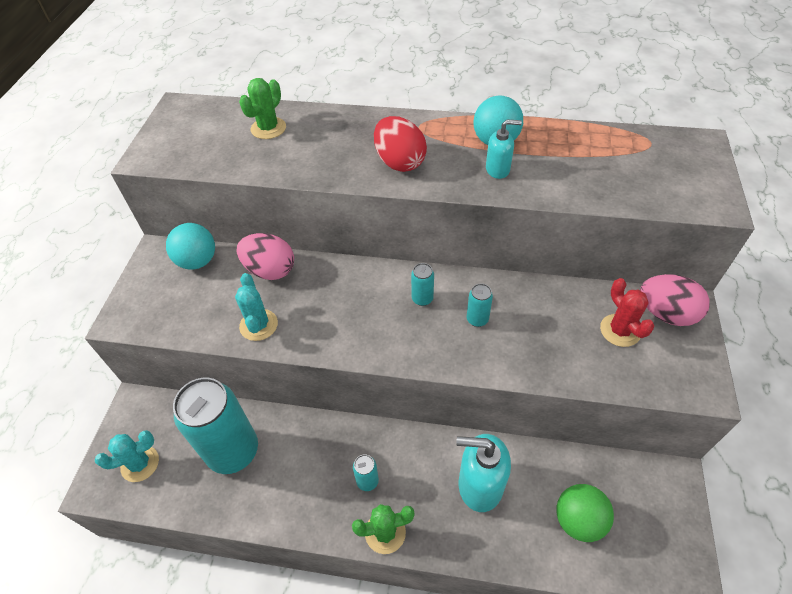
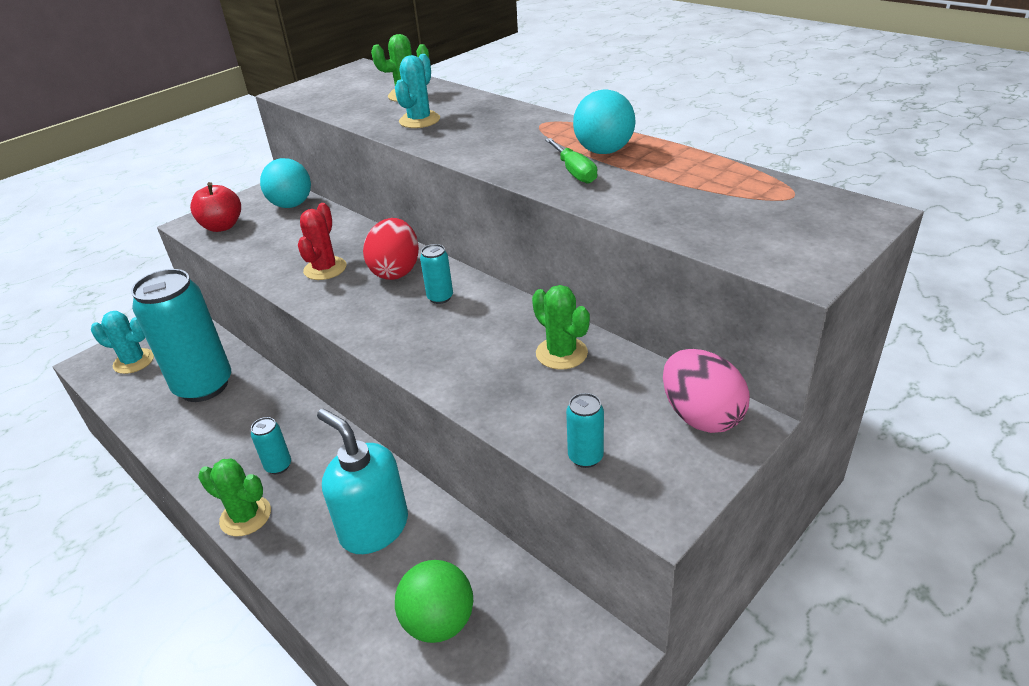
camera: 35 degrees right, 15 degrees down
(156, 310) = (222, 226): none -> red apple
(258, 325) = (280, 264): turquoise cactus -> turquoise cactus (419, 120)
(270, 270) = (337, 229): pink egg -> none
(399, 162) = (485, 143): red egg -> red egg (396, 271)
(477, 319) = (472, 334): turquoise can -> turquoise can (585, 457)
(498, 169) = (574, 172): turquoise soap dispenser -> green screwdriver
(548, 307) = (561, 353): none -> green cactus
(620, 330) = (620, 407): red cactus -> red cactus (325, 269)

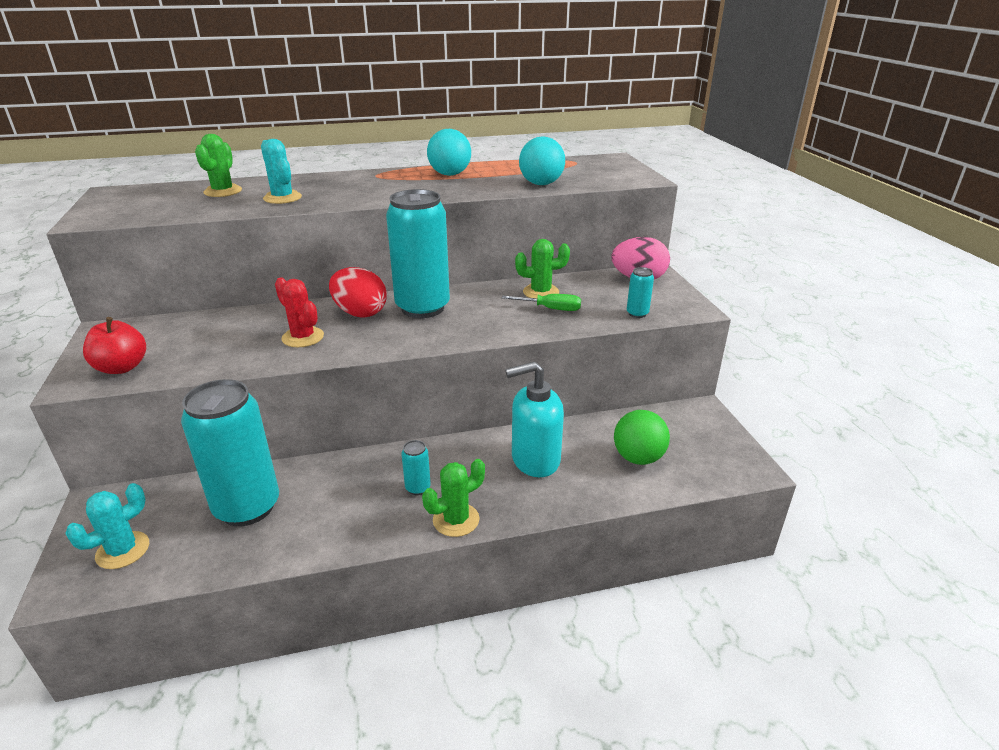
camera: 60 degrees left, 5 degrees down
(291, 205) = (160, 327): turquoise ball -> turquoise ball (541, 184)
(440, 297) = (422, 308): turquoise can -> turquoise can, size x2.47
(574, 172) = (461, 185): green screwdriver -> green screwdriver (550, 309)

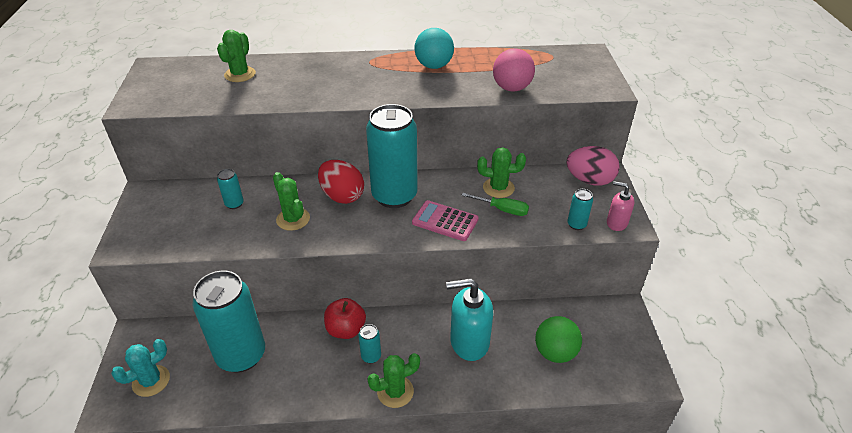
camera: 10 degrees right, 10 degrees up
(122, 367) = (154, 236): red apple -> red apple (346, 329)
(225, 330) = (234, 204): none -> turquoise can
(282, 198) = (287, 88): turquoise cactus -> none
(303, 337) = (293, 219): red cactus -> green cactus
(488, 323) = (445, 221): none -> pink calculator
(541, 184) = (511, 88): turquoise ball -> pink ball
(680, 309) = (616, 223): none -> pink soap dispenser

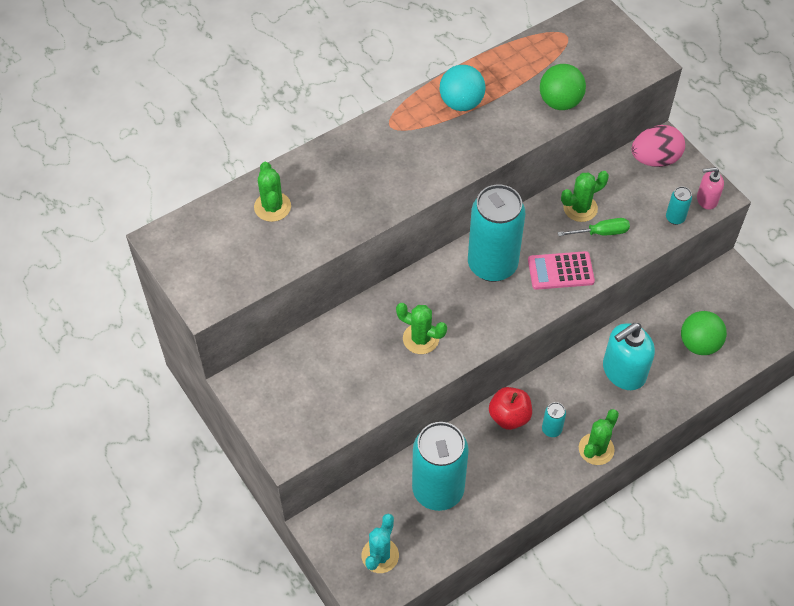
camera: 30 degrees left, 15 degrees up
(234, 204) = (347, 350): turquoise can -> none
(342, 196) = (443, 289): red egg -> none
(511, 88) = (560, 102): pink ball -> green ball

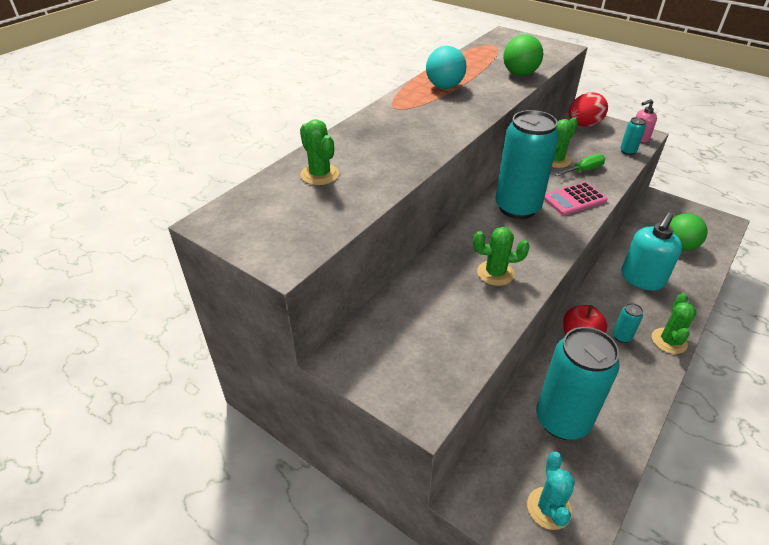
camera: 20 degrees left, 15 degrees down
(655, 159) = (583, 125): pink egg -> red egg

